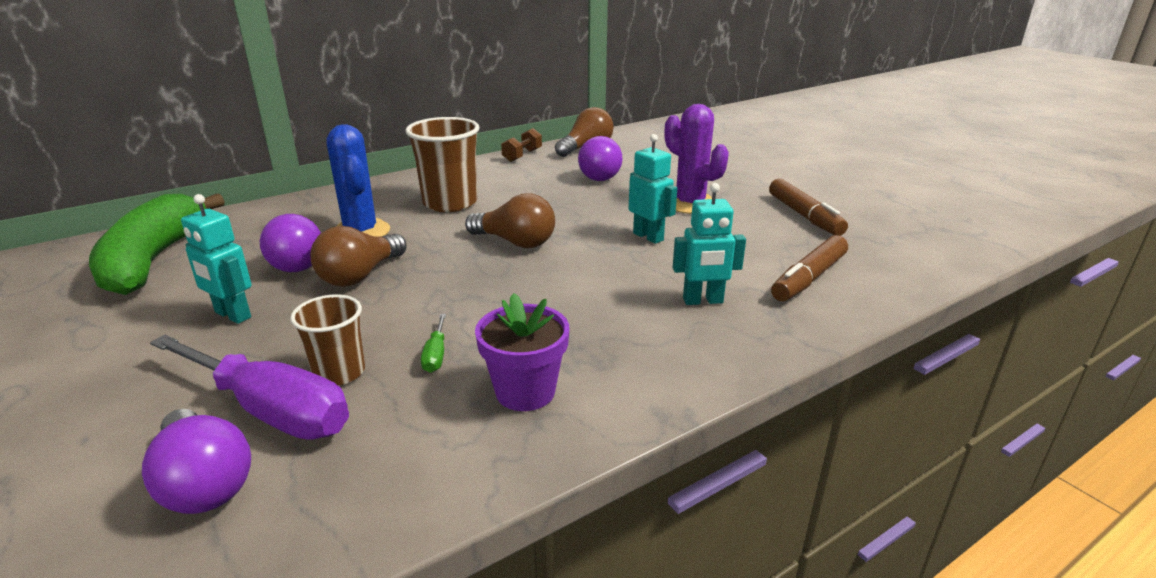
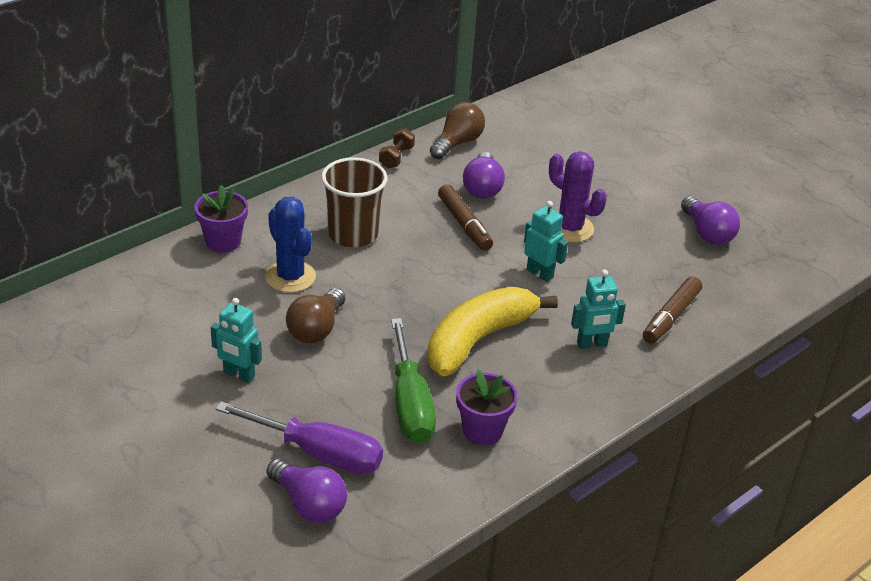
camera: 10 degrees left, 10 degrees up
(154, 259) = (130, 317): green banana -> none
(298, 261) = (256, 315): purple light bulb -> purple light bulb (707, 233)
(309, 205) = (223, 242): none -> purple flower pot
(339, 373) = (349, 422): brown cup -> none
(436, 355) = (410, 404): green screwdriver -> green screwdriver, size x2.49
(515, 242) = (430, 285): brown light bulb -> none
(555, 292) = (478, 339): none -> yellow banana
(804, 216) = (669, 242): brown marker -> brown marker (464, 224)

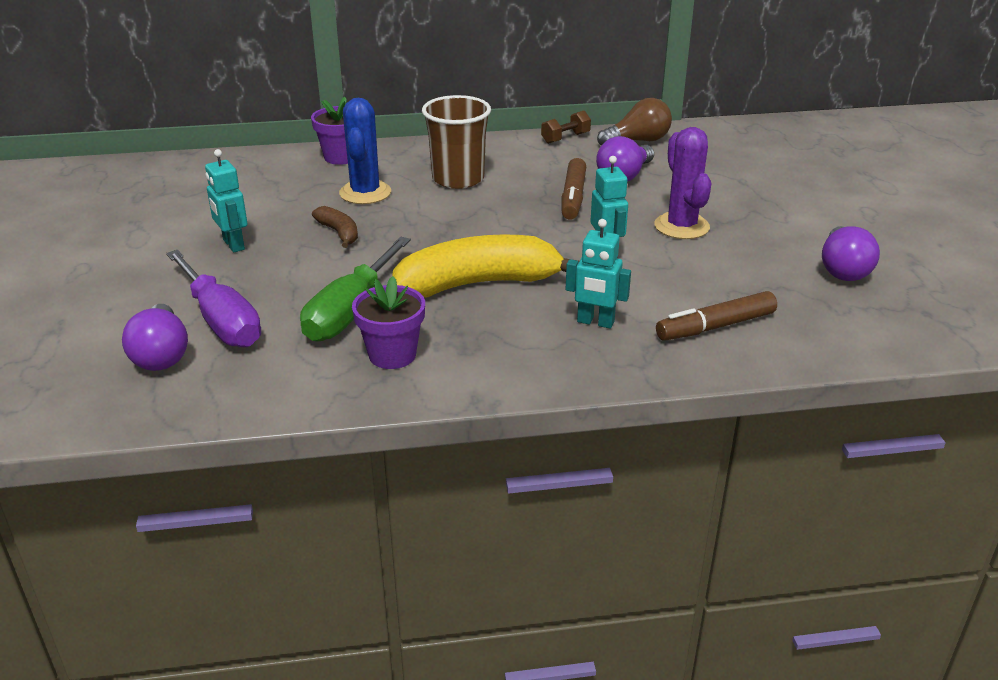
camera: 35 degrees right, 5 degrees down
(316, 329) = (339, 233): brown light bulb -> brown banana

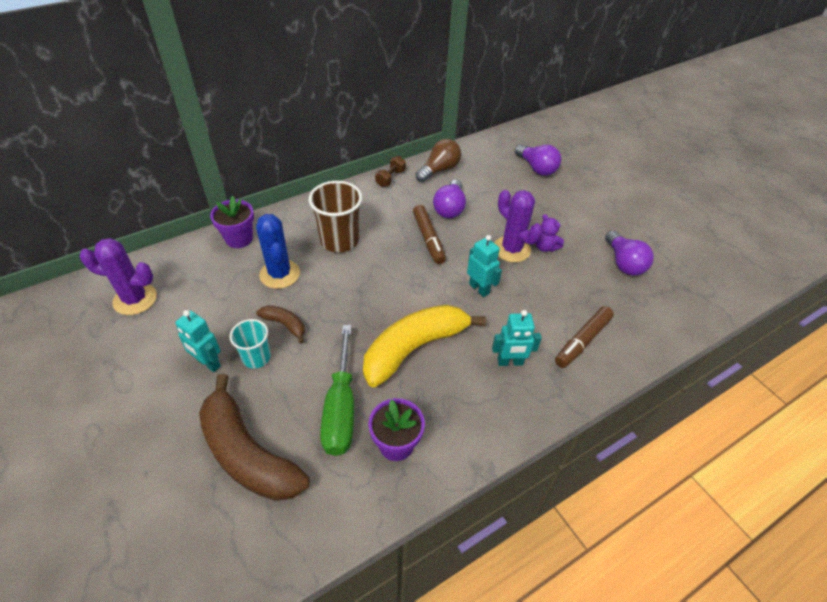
camera: 25 degrees left, 15 degrees up
(161, 355) = (221, 510): purple light bulb -> purple light bulb (536, 168)
(195, 182) = (135, 299): none -> purple cactus
(221, 320) = (247, 453): purple screwdriver -> brown banana
(288, 251) = (256, 357): none -> turquoise cup
(733, 233) = (545, 247): none -> purple teddy bear

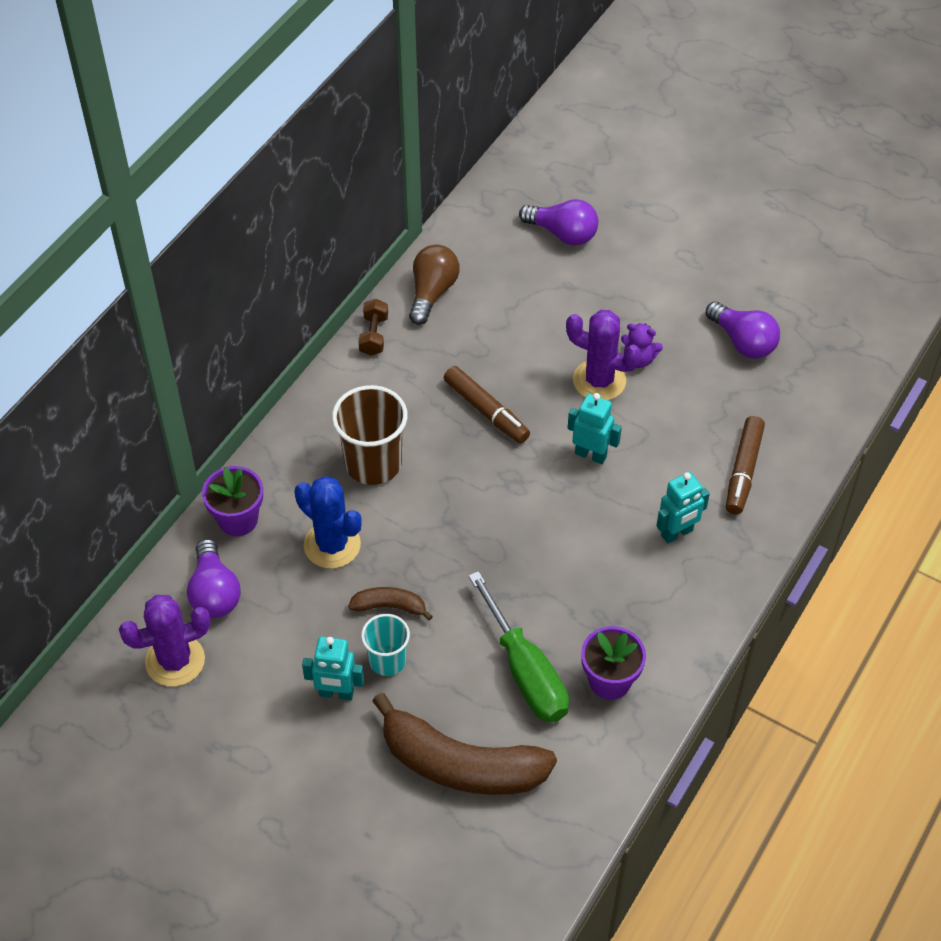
camera: 25 degrees left, 5 degrees up
(414, 348) = (561, 565): yellow banana -> none
(449, 208) = (485, 351): purple light bulb -> purple light bulb (214, 592)

